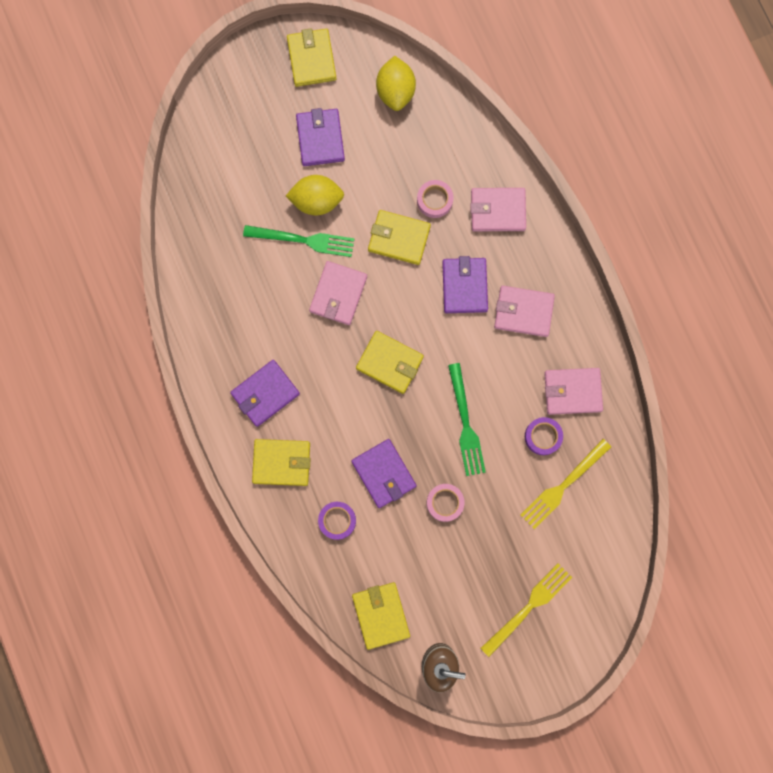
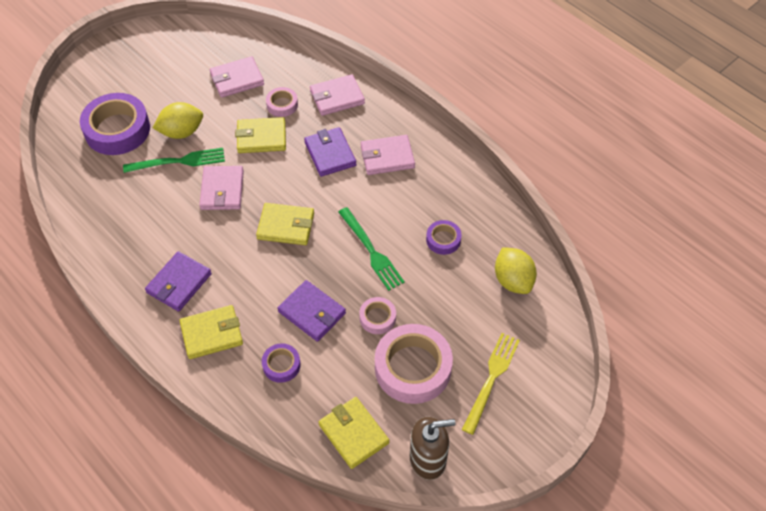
camera: 20 degrees left, 25 degrees down
(249, 174) = (117, 130): none -> purple tape
(311, 59) = (148, 44): yellow wallet -> none
(320, 139) = (171, 91): purple wallet -> none
(395, 91) = (224, 46): yellow lemon -> yellow lemon (513, 280)
(459, 569) = (413, 368): none -> pink tape
(562, 486) = (477, 272): yellow fork -> none
(572, 391) = (453, 200): pink wallet -> pink wallet (237, 79)

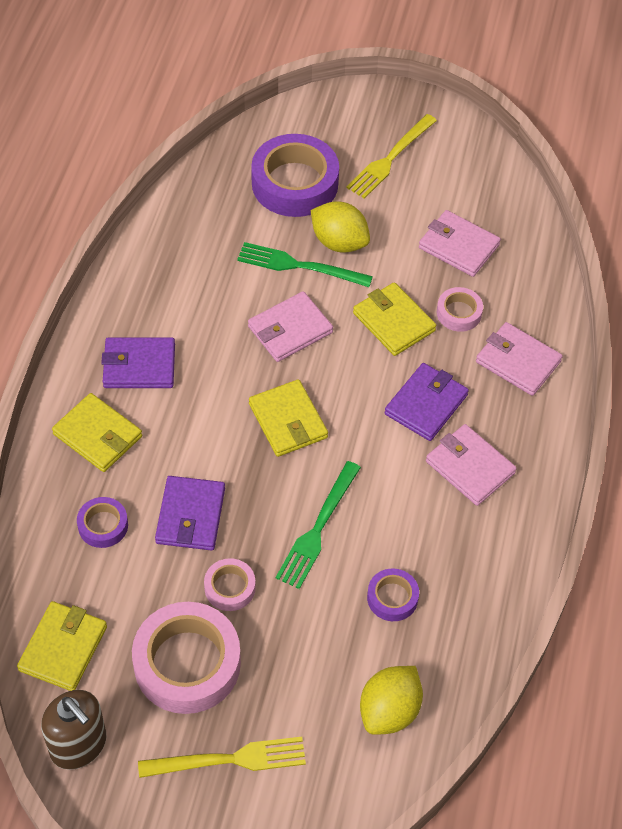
camera: 55 degrees right, 0 degrees up
(145, 76) = (389, 159): none -> yellow fork
(179, 161) = (298, 266): green fork -> green fork turned 150 degrees clockwise

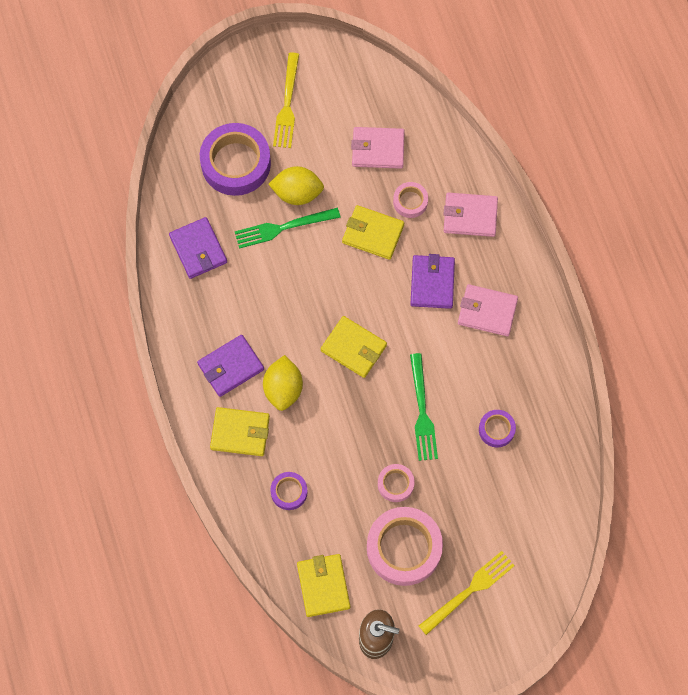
camera: 30 degrees left, 15 degrees up
(190, 516) = (338, 451): purple wallet -> purple wallet (198, 249)
(290, 329) = (310, 280): pink wallet -> none
(389, 711) = (541, 502): yellow lemon -> yellow lemon (283, 389)

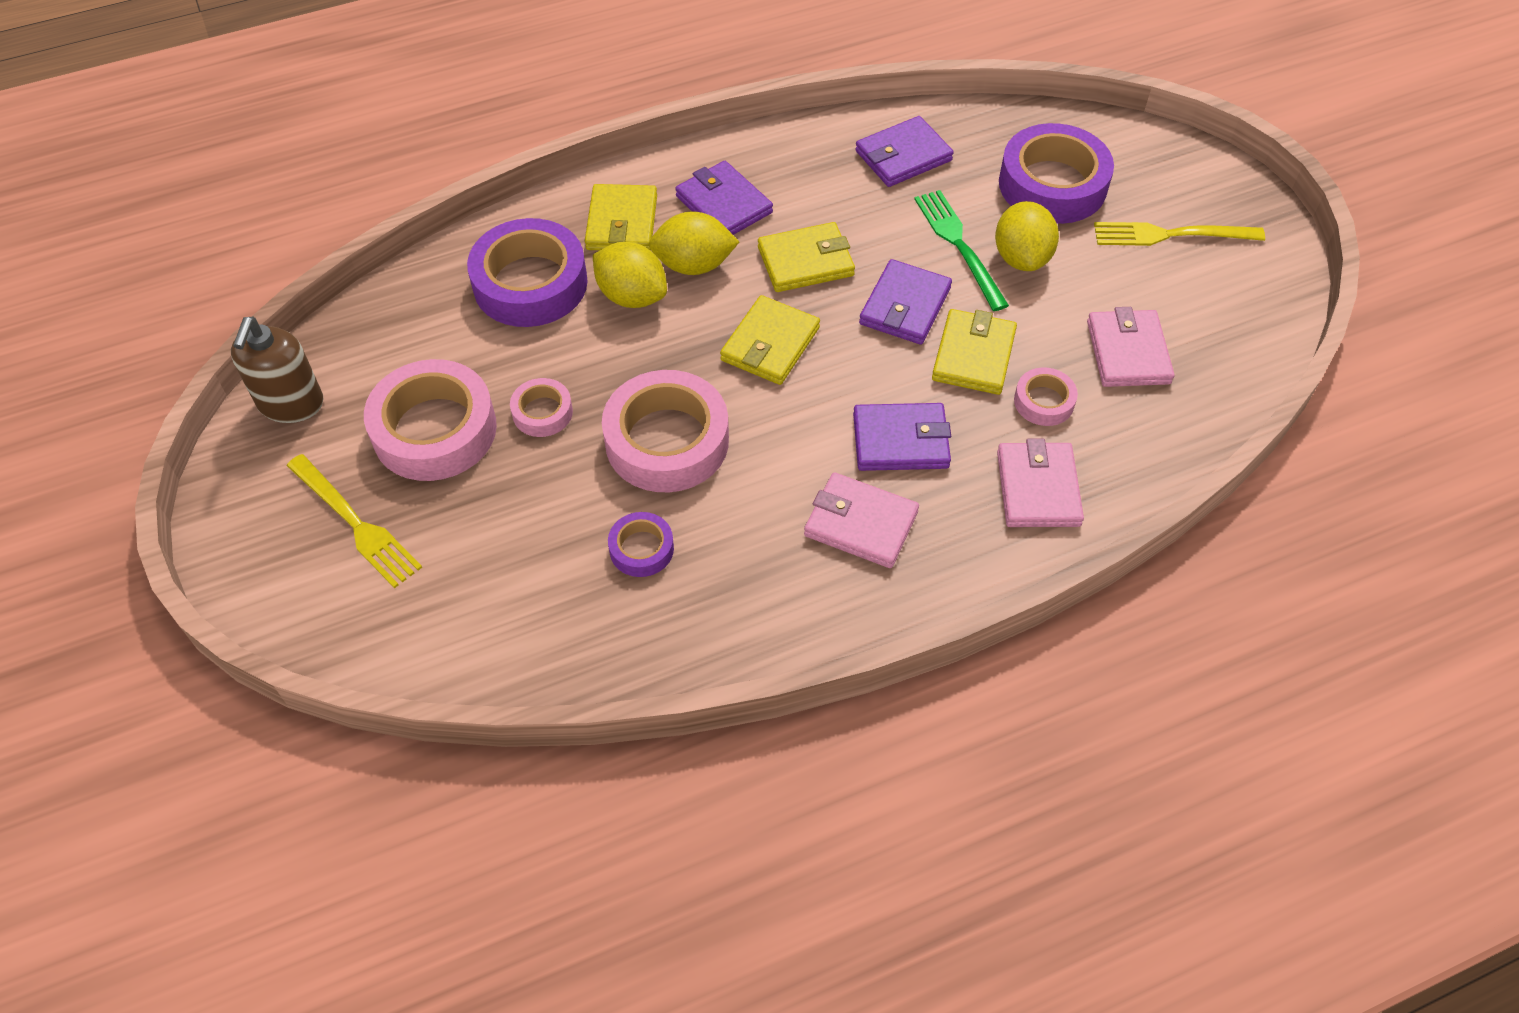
camera: 85 degrees right, 15 degrees down
(289, 492) = (530, 283): purple tape -> purple tape, size x2.03
(306, 428) = (632, 296): none -> yellow lemon
(323, 586) = (381, 333): yellow wallet -> yellow wallet (805, 261)
(330, 266) = (905, 306): none -> purple wallet
(422, 412) = (667, 441): green fork -> pink tape
(487, 311) = (860, 524): pink wallet -> pink wallet turned 75 degrees counterclockwise

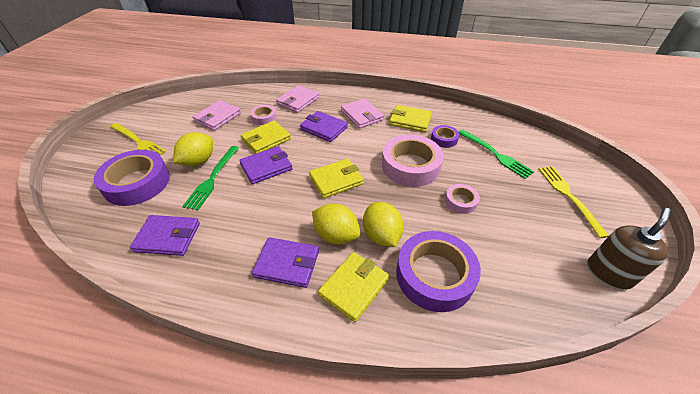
camera: 145 degrees left, 10 degrees down
(434, 430) = (520, 219): pink tape -> none
(515, 561) = (496, 155): none -> green fork
(724, 204) = (287, 264): purple wallet -> purple wallet turned 75 degrees counterclockwise
(805, 261) = (282, 207): yellow wallet -> yellow wallet (410, 120)

